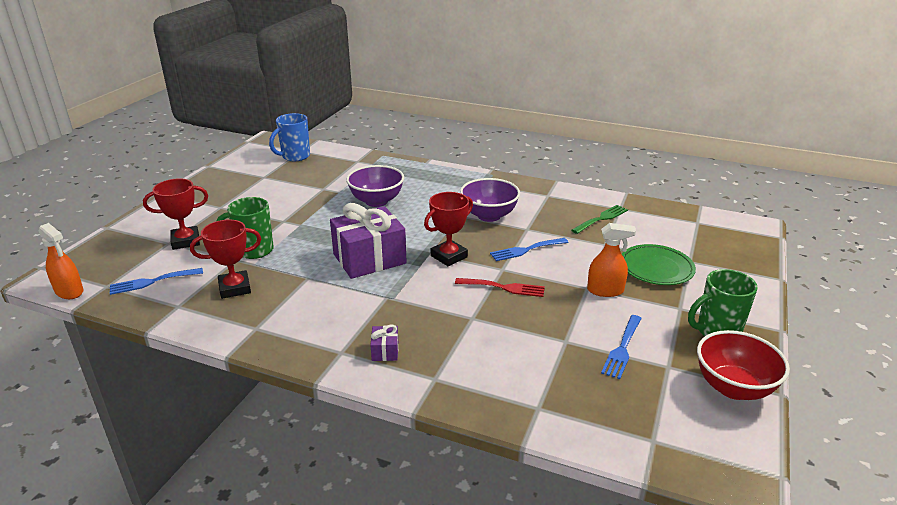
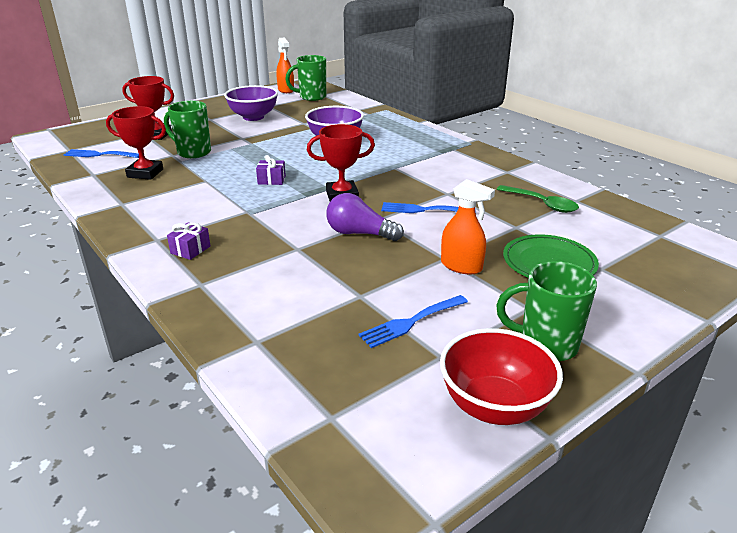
camera: 30 degrees right, 0 degrees up
(69, 291) = (43, 147): orange spray bottle -> orange spray bottle (286, 90)
(295, 156) = (311, 97): blue mug -> green mug
(369, 259) = (271, 180): purple gift -> purple gift, size x0.41
(489, 216) = (423, 174): purple bowl -> purple bowl (253, 117)
(504, 287) = (359, 233): red fork -> purple light bulb
(601, 218) = (541, 204): green fork -> green spoon

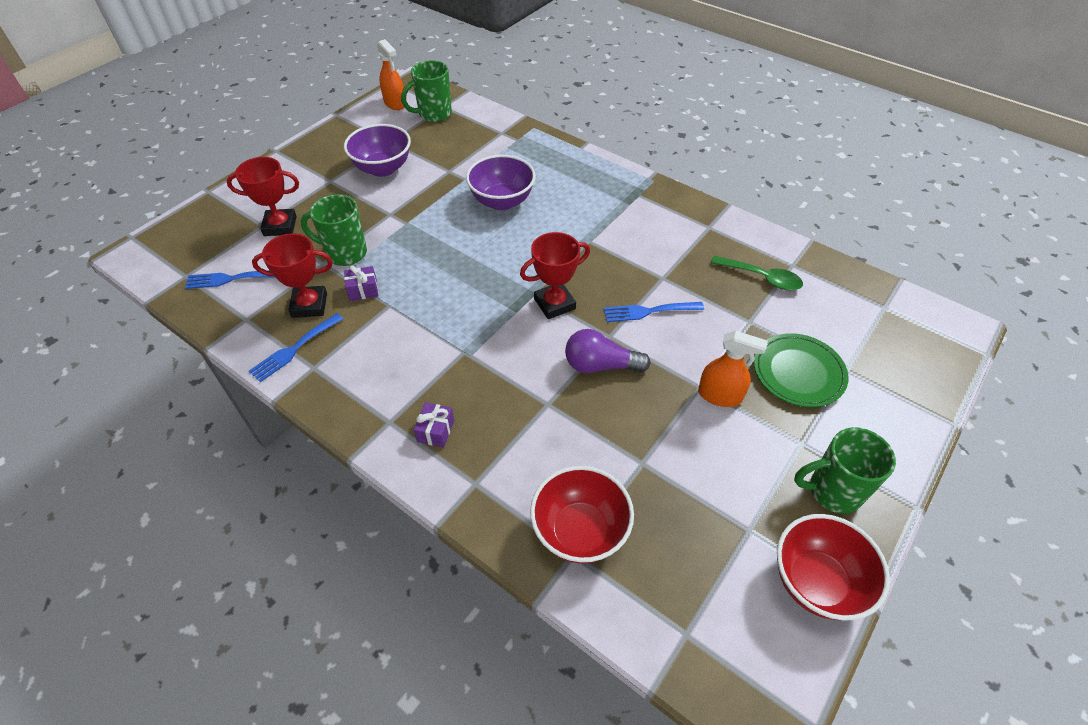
camera: 15 degrees left, 20 degrees up
(271, 180) = (464, 290): purple gift -> purple gift (363, 290)
(273, 328) = (580, 531): none -> red bowl
(411, 322) = (704, 490): blue fork -> blue fork (294, 349)

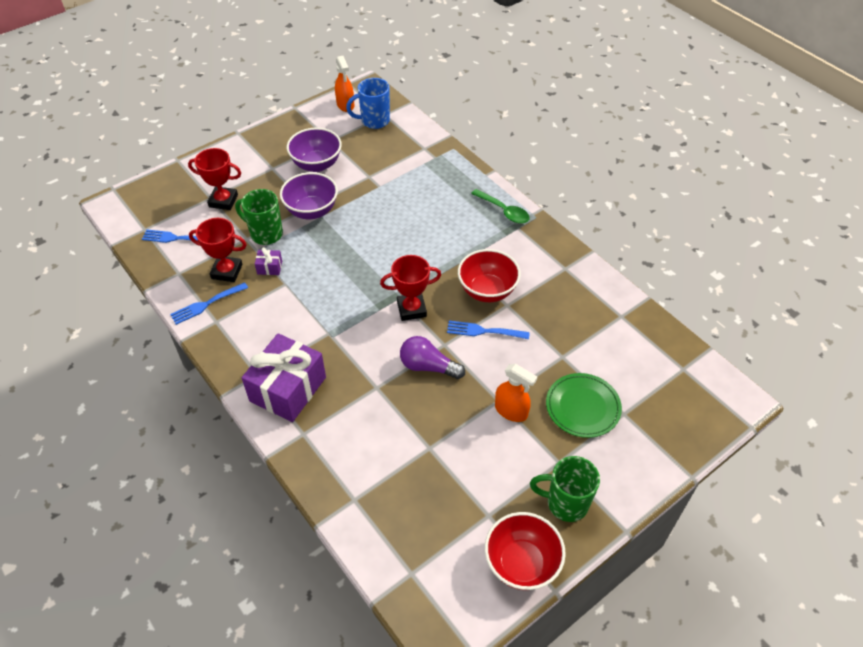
camera: 15 degrees right, 0 degrees up
(434, 114) = (374, 121): green mug -> blue mug
(435, 431) = (288, 389): purple gift -> purple gift, size x2.42
(502, 201) = (402, 212): purple bowl -> purple bowl (311, 211)
(580, 531) = (365, 485): red bowl -> red bowl (487, 291)
(761, 278) = (589, 322): green spoon -> green spoon (504, 211)

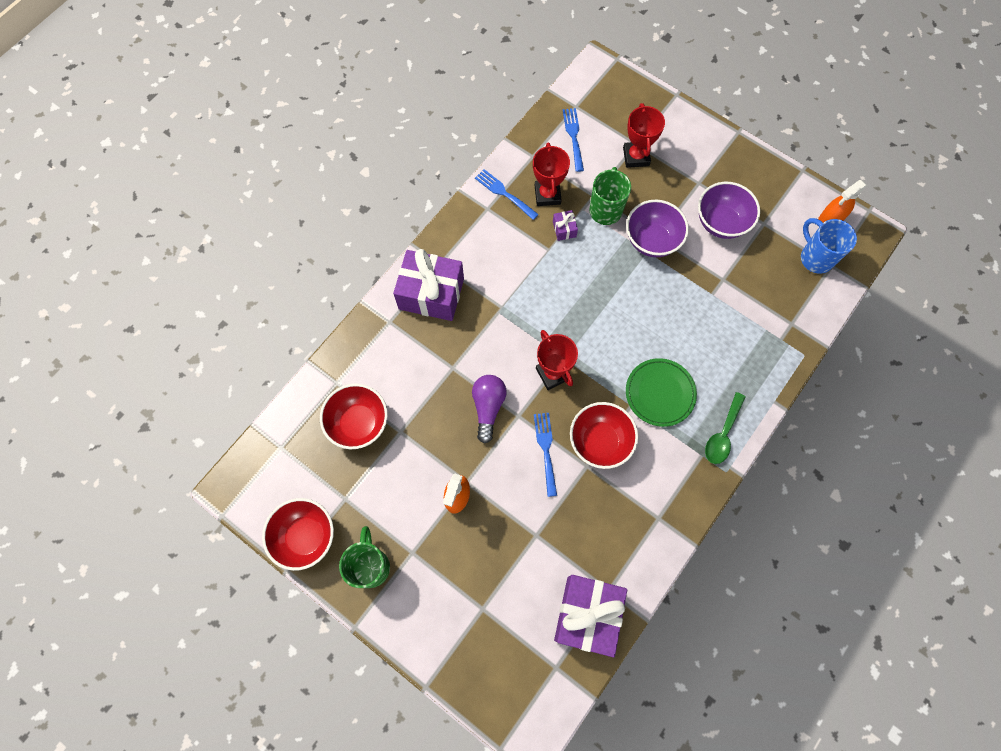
camera: 75 degrees right, 20 degrees up
(408, 485) = (359, 423): none -> red bowl
(582, 407) = (479, 566): green plate -> green plate (660, 393)
(640, 336) = (587, 615): none -> purple gift

